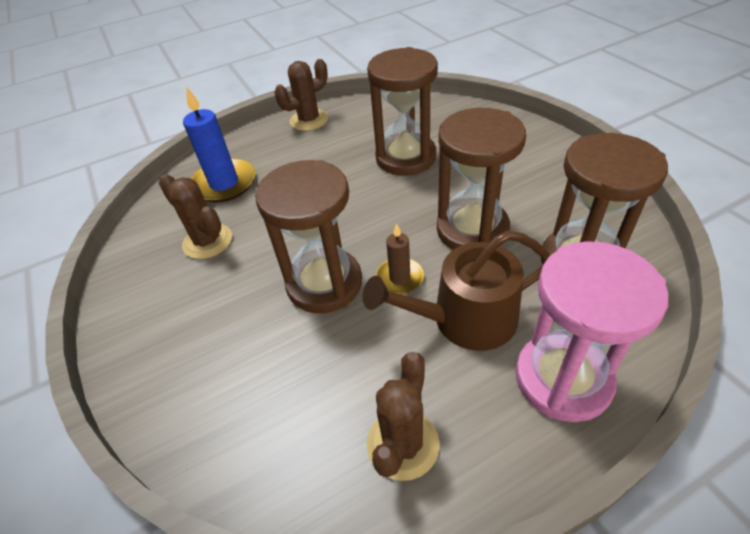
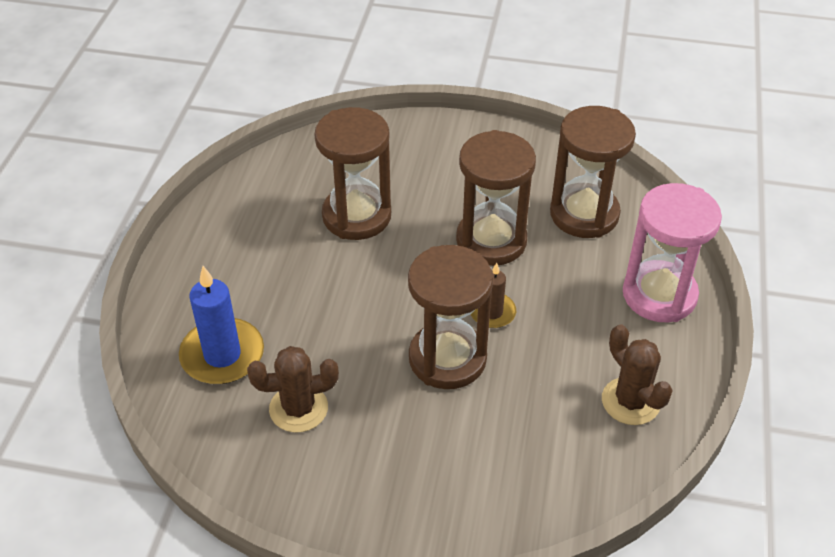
camera: 55 degrees left, 0 degrees up
(309, 120) = (202, 239): brown cactus -> none
(465, 319) = (568, 305): brown watering can -> none

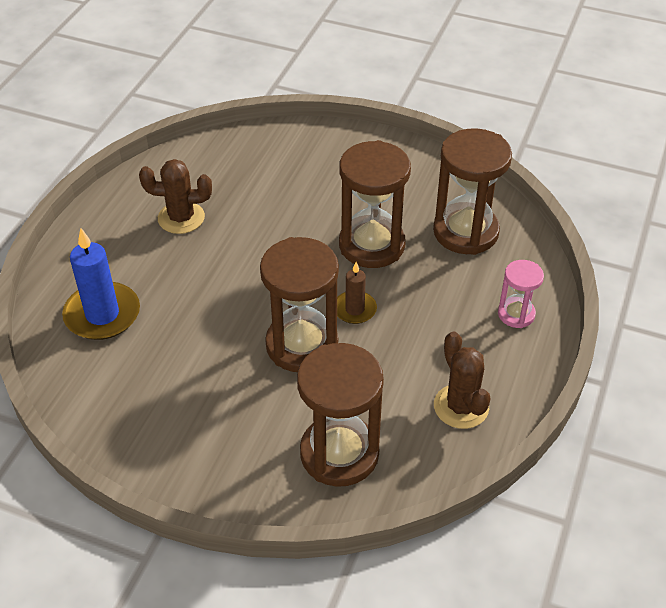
camera: 10 degrees right, 0 degrees up
(298, 408) = (156, 370): brown cactus -> brown cactus (181, 218)
(356, 216) = (254, 208): brown hourglass -> brown hourglass (339, 453)
(659, 295) = (516, 314): pink hourglass -> pink hourglass, size x0.53

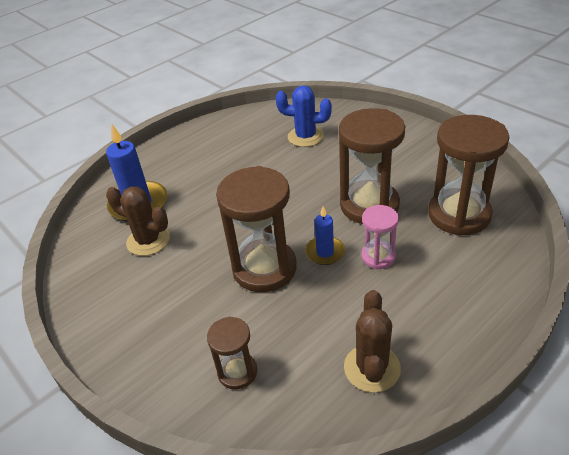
camera: 30 degrees right, 5 degrees down
(181, 218) = (237, 152): brown cactus -> brown cactus (148, 240)
(253, 178) = (305, 137): none -> blue cactus
(339, 453) = (237, 372): brown hourglass -> brown hourglass, size x0.53
(354, 309) = (325, 252): brown candle -> blue candle
(516, 314) = (471, 298): pink hourglass -> pink hourglass (378, 257)

